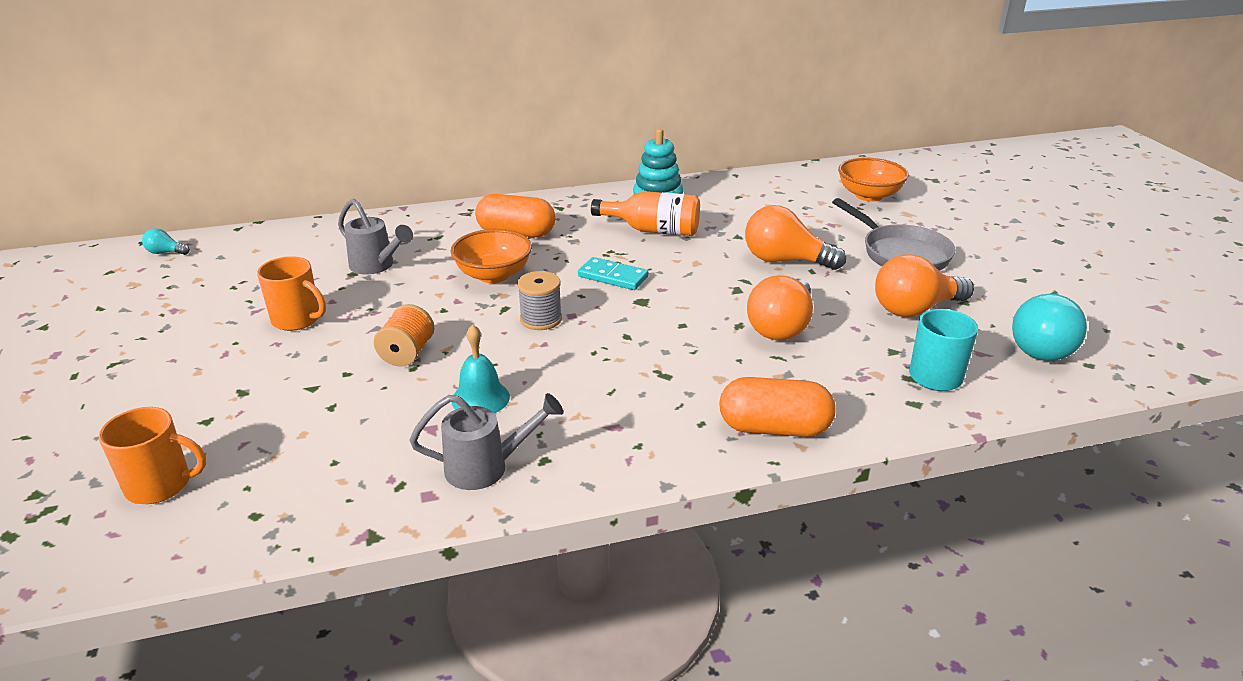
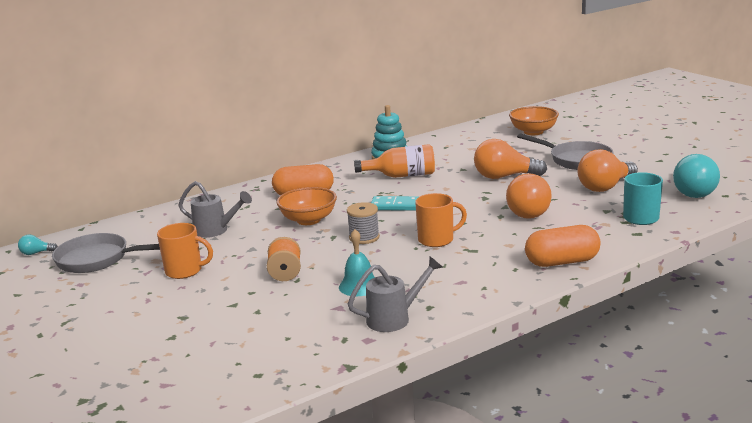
camera: 15 degrees left, 10 degrees down
(160, 485) = (173, 375): orange mug -> orange mug (437, 240)
(220, 278) = (98, 259): none -> grey pan

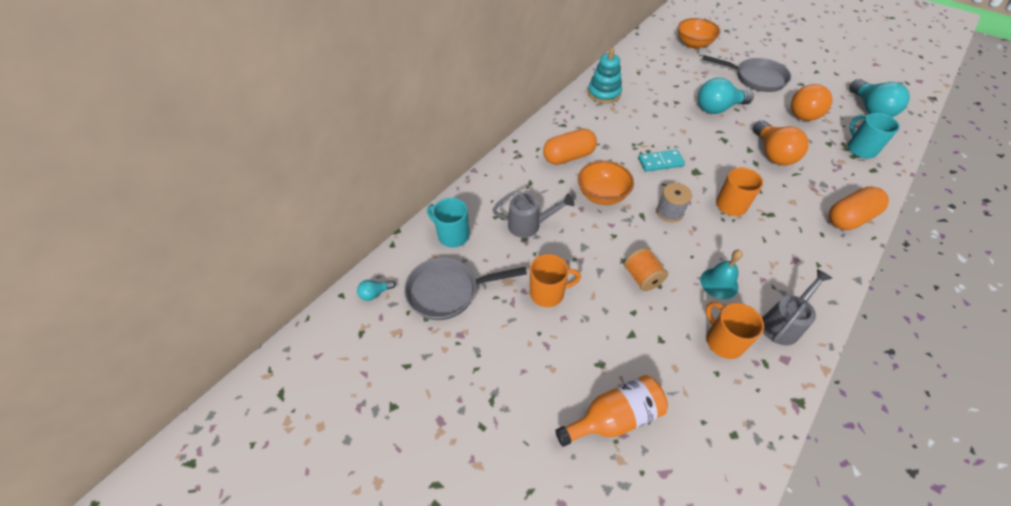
camera: 20 degrees left, 30 degrees up
(139, 229) = (452, 235): none -> turquoise mug
(318, 320) = (723, 341): none -> orange mug
(402, 175) = (633, 118): orange bottle -> orange bottle (614, 417)
(504, 177) = (718, 108): orange light bulb -> turquoise light bulb

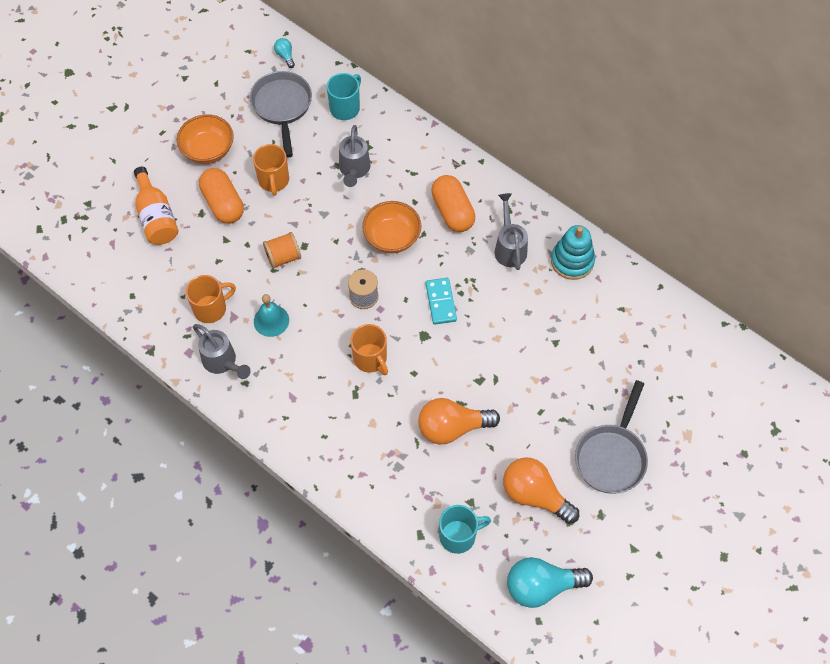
camera: 90 degrees right, 10 degrees up
(598, 124) = (509, 247): none -> grey watering can
(694, 44) = (699, 395): orange bowl -> orange bowl (208, 150)
(718, 108) = (541, 389): turquoise light bulb -> none
(849, 218) = (344, 473): orange capsule -> orange capsule (223, 204)

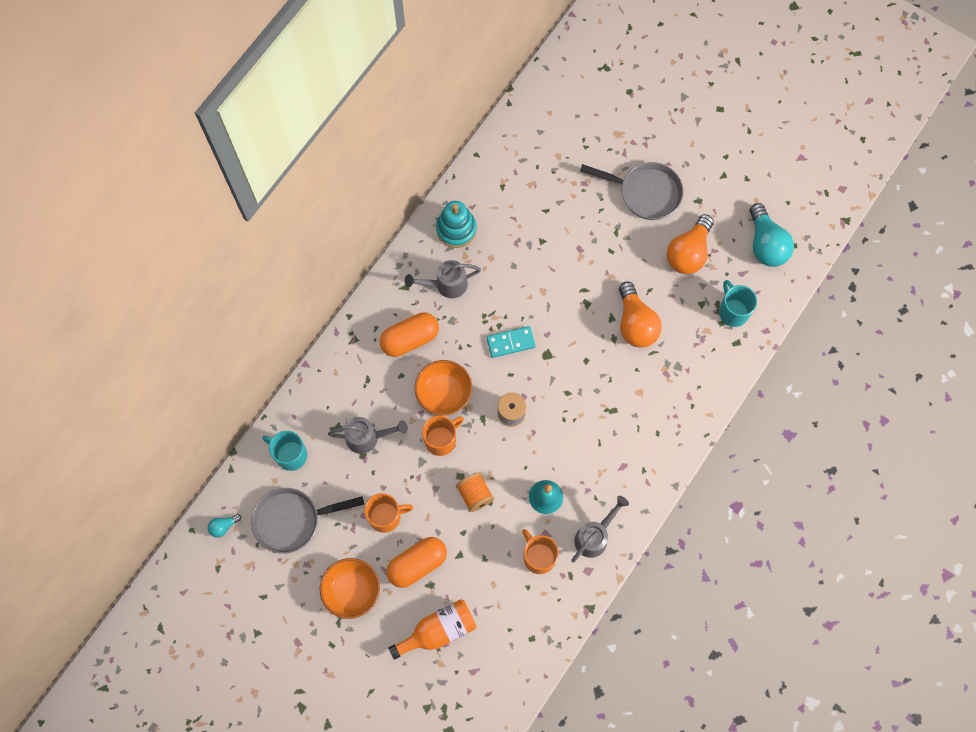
camera: 95 degrees left, 10 degrees up
(370, 359) = (576, 400): orange mug -> orange mug (441, 440)

